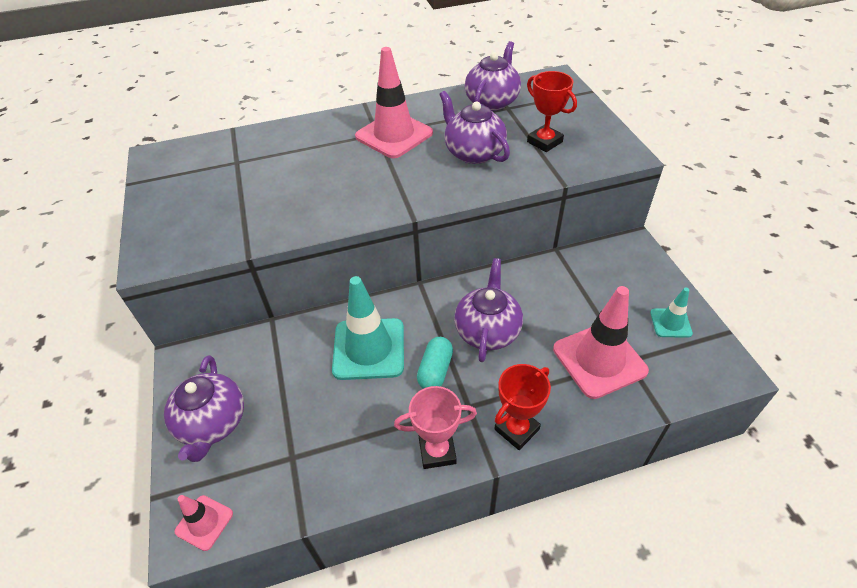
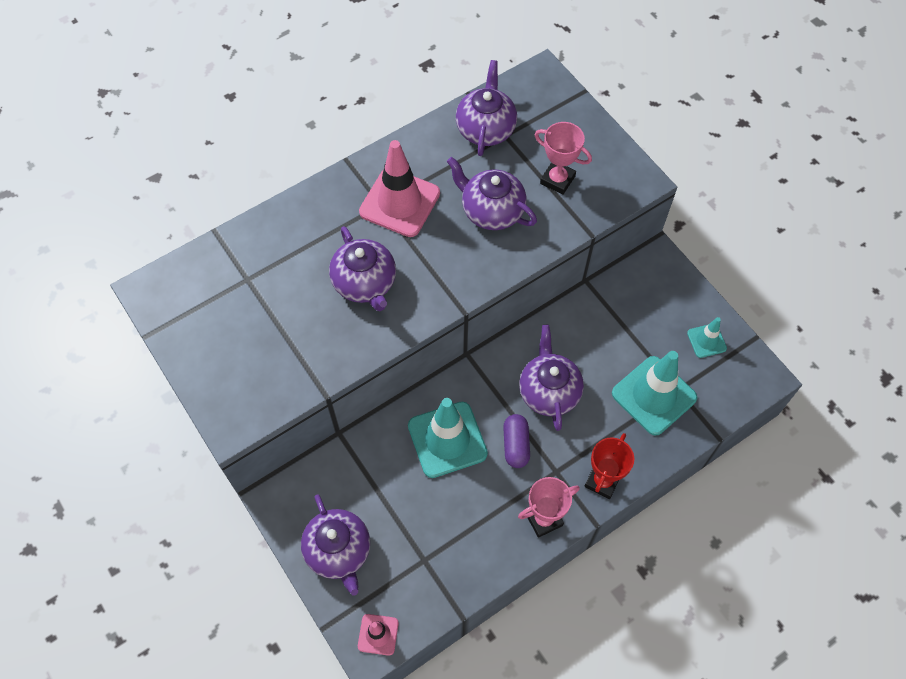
camera: 20 degrees left, 15 degrees up
(333, 182) = (365, 283): none -> purple teapot
(435, 370) = (515, 445): turquoise capsule -> purple capsule
(544, 142) = (557, 180): red trophy -> pink trophy
(599, 360) = (654, 395): pink traffic cone -> turquoise traffic cone

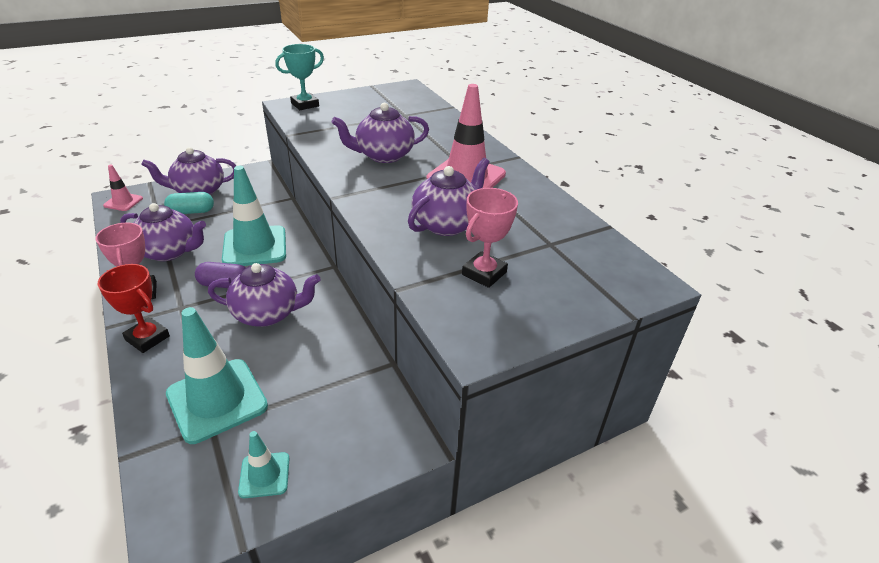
camera: 95 degrees right, 25 degrees down
(228, 403) = (305, 105): none -> turquoise trophy
(388, 538) = (191, 212): none -> turquoise capsule
(485, 129) = (559, 232): purple teapot -> purple teapot (169, 251)

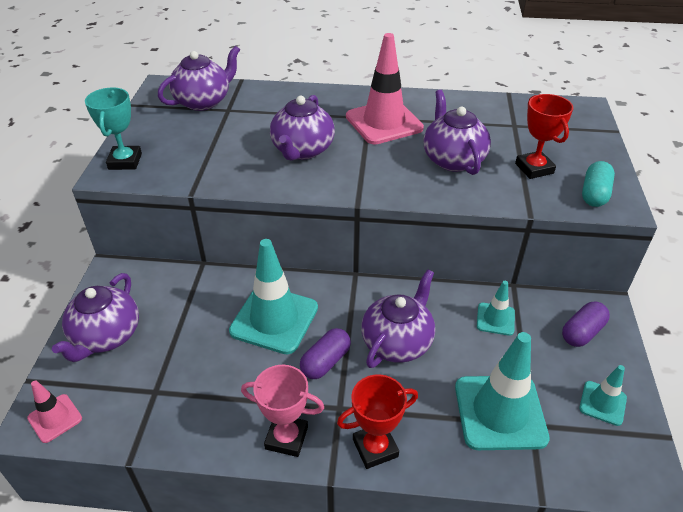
camera: 55 degrees left, 5 degrees up
(169, 251) = (222, 394): purple teapot -> purple teapot (203, 101)
(191, 212) = (150, 354): turquoise capsule -> turquoise capsule (594, 194)
(335, 364) = (495, 319): none -> turquoise traffic cone
(359, 433) = (582, 332): none -> purple capsule
(484, 273) = (534, 168): pink trophy -> red trophy

